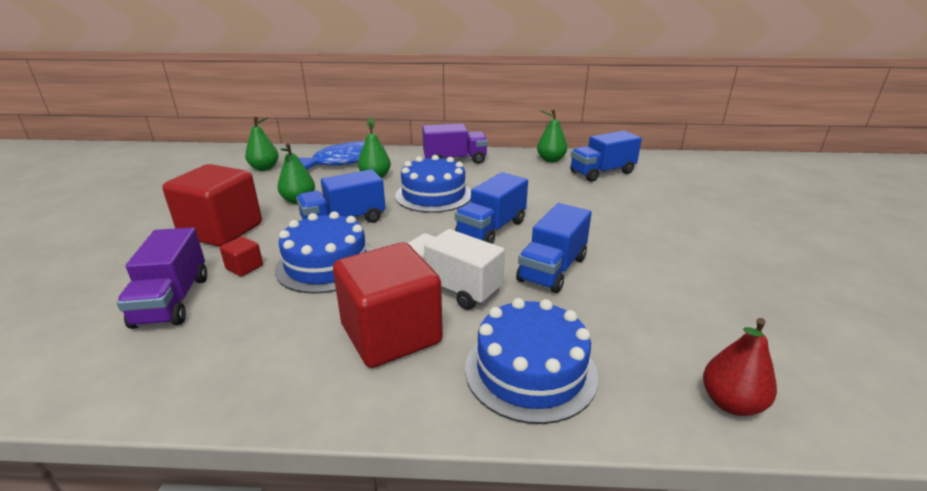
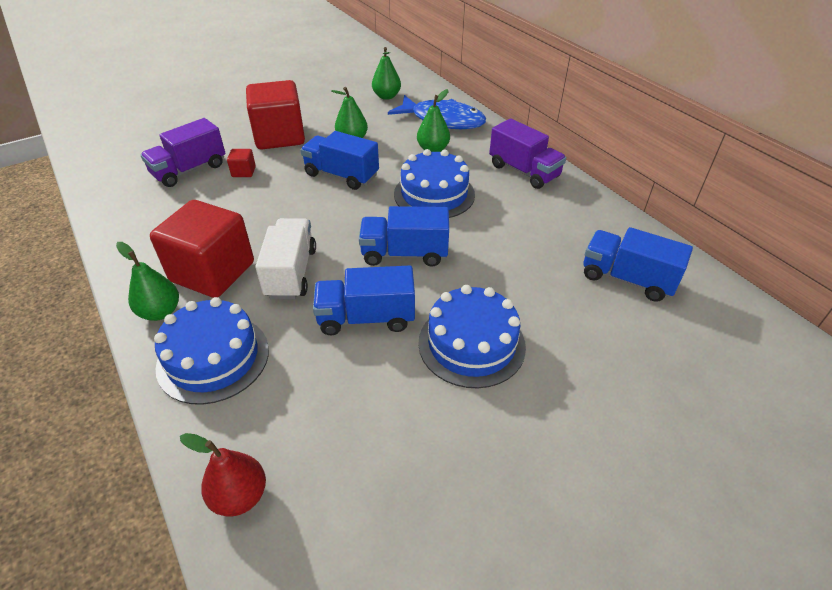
camera: 55 degrees right, 15 degrees up
(326, 264) = (274, 201): blue cake -> blue cake (471, 344)
(550, 160) = (611, 229): green pear -> green pear (160, 312)

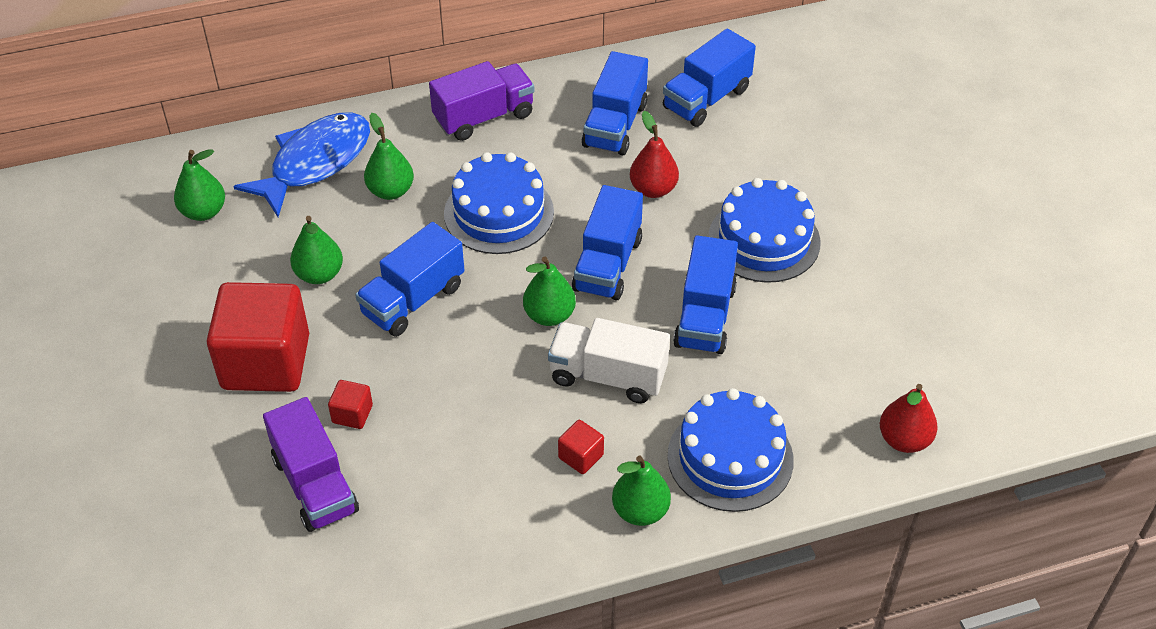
camera: 75 degrees left, 5 degrees up
(213, 272) = (581, 456): red cube -> red cube, size x0.41
(344, 234) = (549, 315): none -> green pear
(498, 264) = (653, 189): none -> red pear
(557, 232) = (615, 125): none -> blue truck

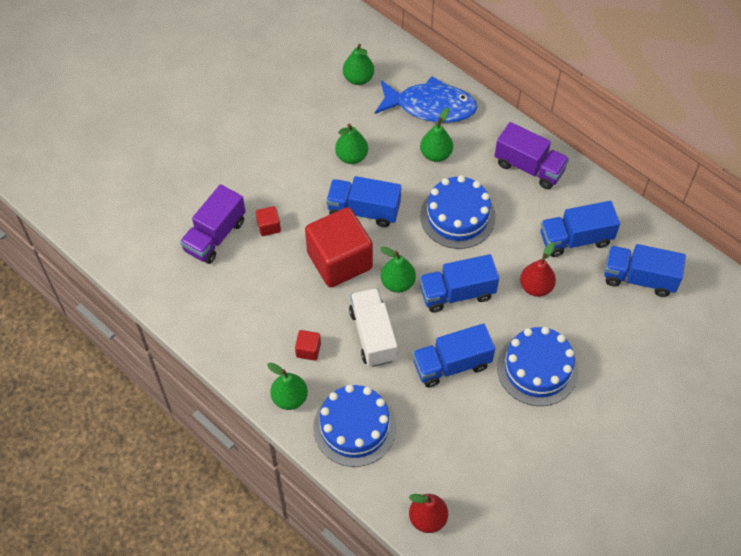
camera: 60 degrees right, 10 degrees up
(266, 362) = (277, 168): red cube -> red cube (339, 260)

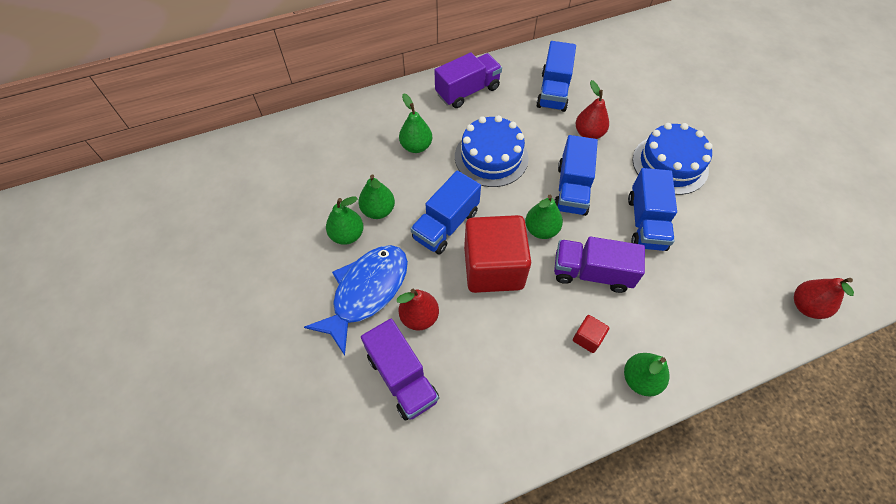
camera: 65 degrees left, 0 degrees up
(269, 226) = (419, 317): red cube -> red pear
(354, 427) = (691, 330): blue cake -> none
(358, 78) = (292, 170): green pear -> green pear (347, 235)
(373, 335) = (591, 273): white truck -> purple truck
(430, 106) = (362, 130): blue fish -> blue fish (366, 292)
(639, 278) = (607, 70): blue truck -> none

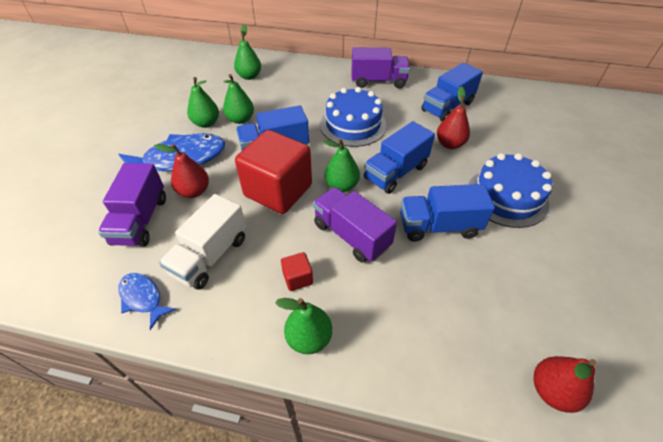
camera: 35 degrees right, 10 degrees down
(416, 146) = (306, 97): green pear -> green pear (249, 76)
(486, 442) = (143, 298): none -> blue fish
(501, 367) = (210, 256): none -> white truck
(646, 223) = (439, 226): blue truck -> blue truck turned 45 degrees clockwise

